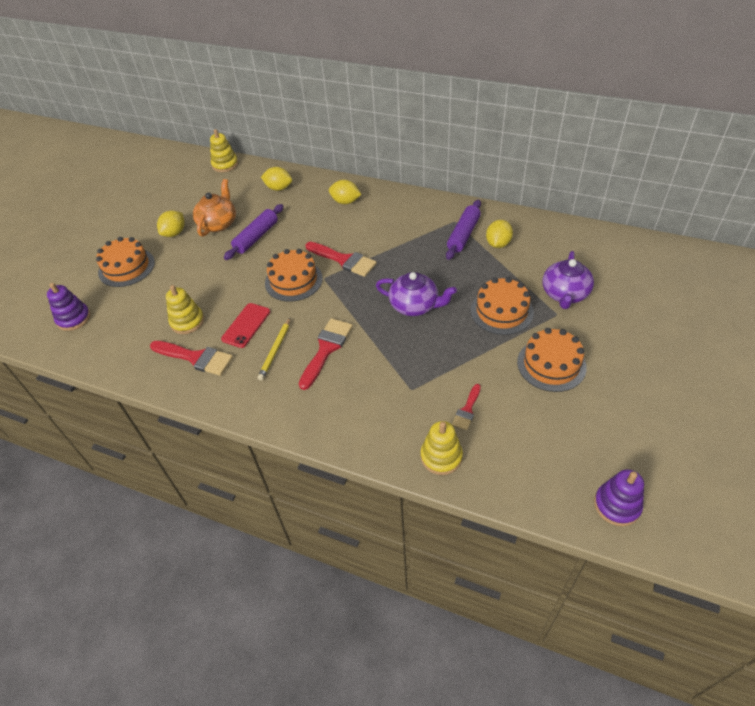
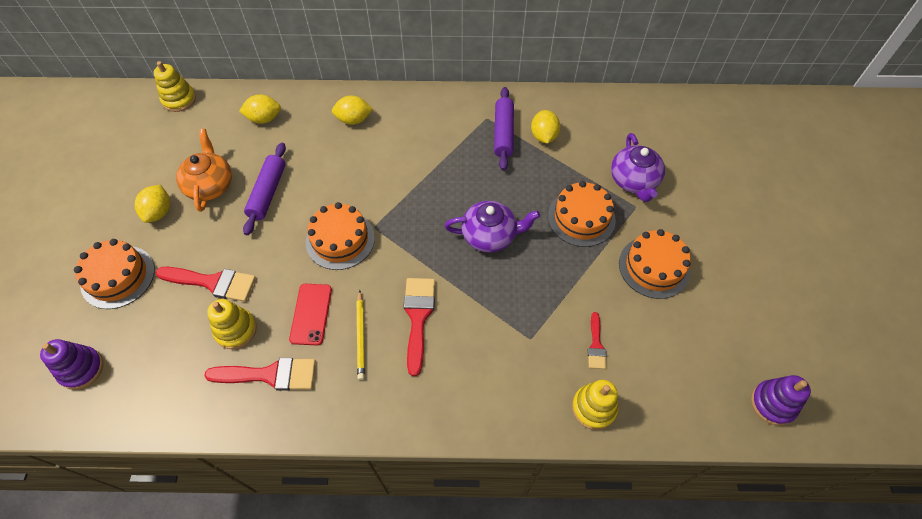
camera: 25 degrees left, 10 degrees up
(344, 260) = (386, 198): red brush -> red brush (213, 282)

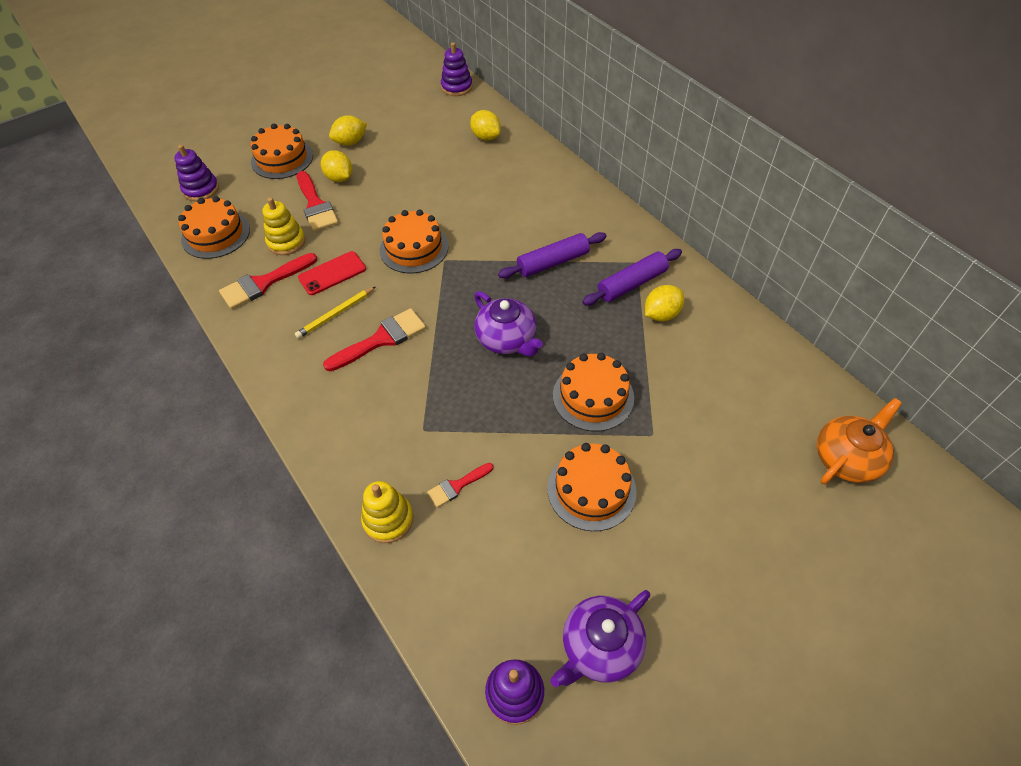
camera: 55 degrees right, 5 degrees down
(163, 385) = (216, 234): none -> orange cake
(179, 100) = (456, 87): yellow stacking toy -> purple stacking toy
(210, 185) = (397, 150): orange teapot -> orange teapot (847, 458)
(268, 193) = (419, 182): purple rolling pin -> purple rolling pin (552, 262)
(270, 375) = (263, 283): red brush -> red brush turned 90 degrees clockwise
(354, 120) = (539, 183): yellow lemon -> yellow lemon (339, 178)
(634, 181) = (684, 416): purple teapot -> purple teapot (599, 647)

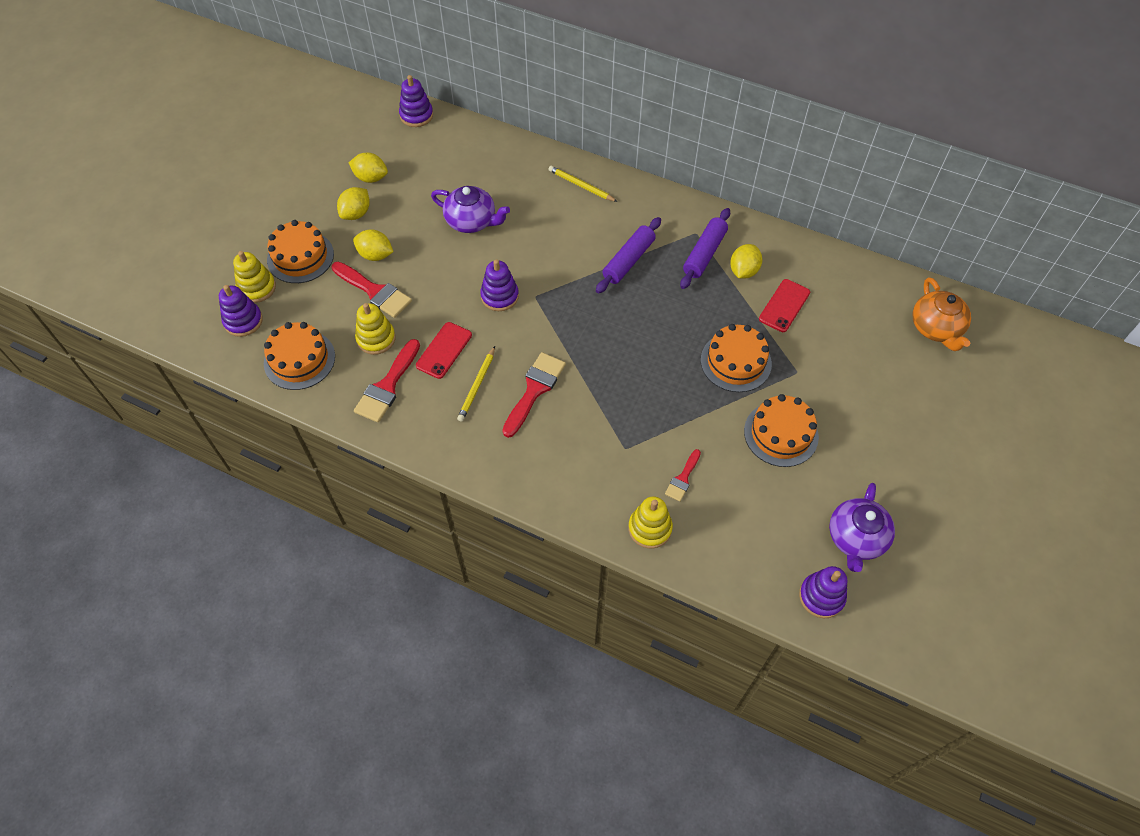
camera: 30 degrees left, 5 degrees up
(231, 169) = (257, 288): none -> yellow stacking toy
(414, 248) = (499, 296): orange cake -> purple stacking toy
(486, 137) = (484, 160): yellow lemon -> yellow lemon (371, 178)
(507, 339) = (638, 344): purple teapot -> purple teapot (472, 221)
(555, 185) = (581, 185): none -> yellow pencil
(682, 364) = (784, 306): none -> red phone
(847, 458) = (936, 328): orange teapot -> orange teapot turned 150 degrees clockwise

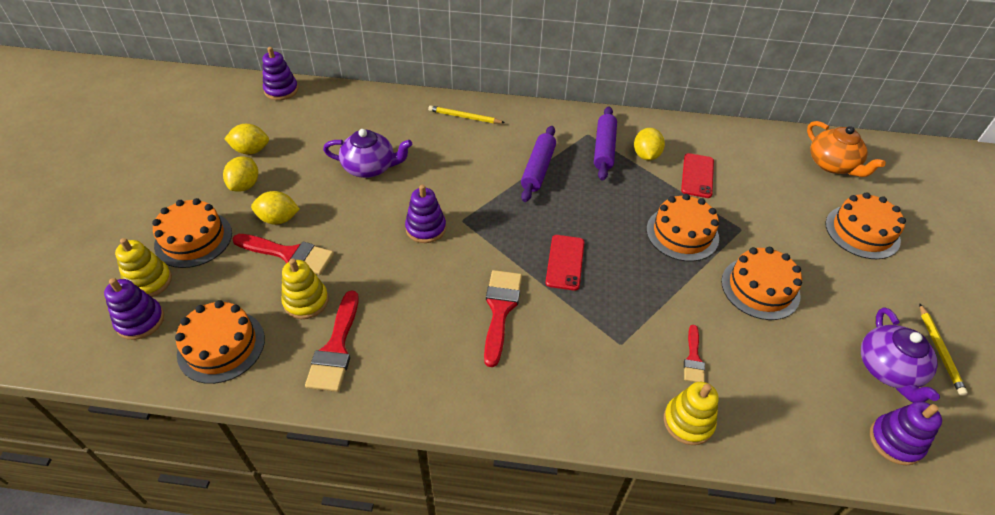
camera: 20 degrees left, 10 degrees down
(444, 350) = (387, 294): red phone -> red phone (565, 262)
(477, 385) = (437, 321): yellow pencil -> yellow pencil (939, 350)
(919, 406) = (862, 232): none -> orange cake

